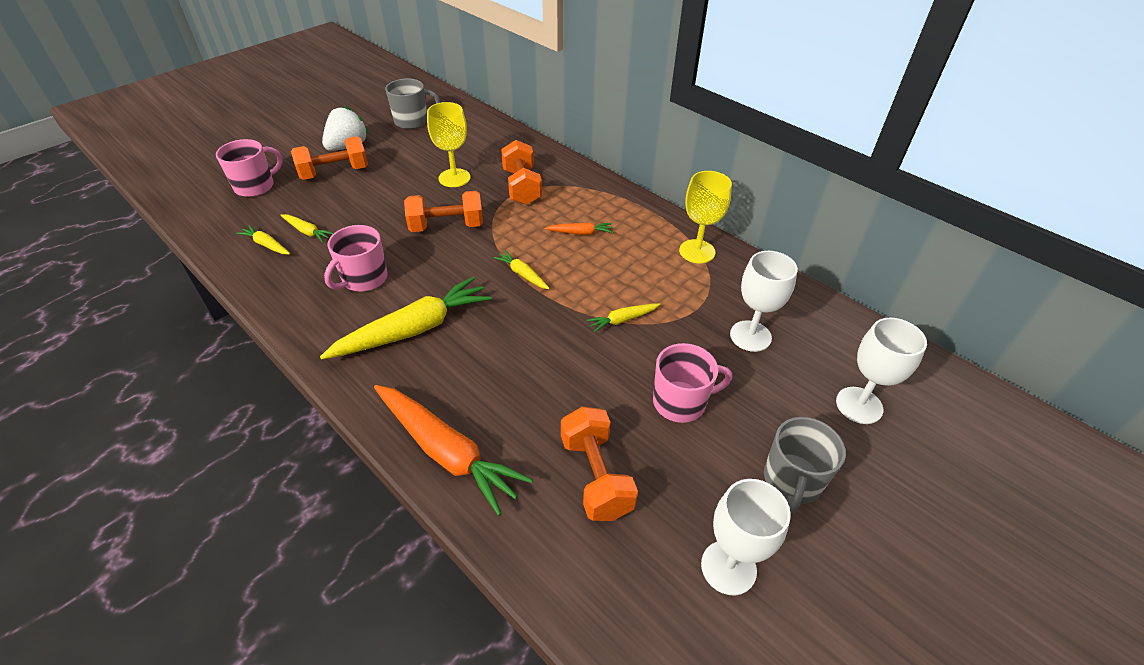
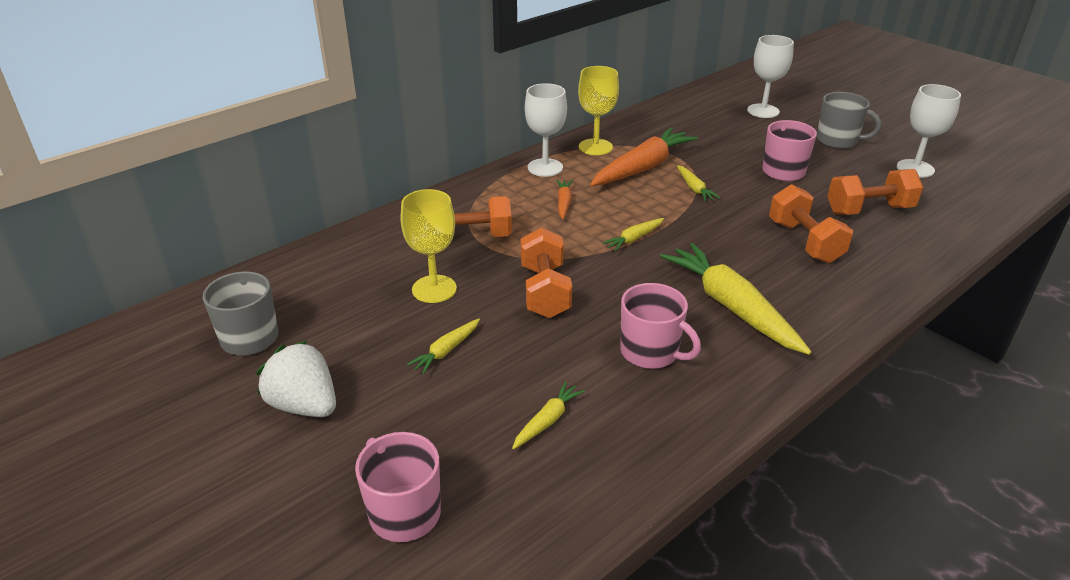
camera: 85 degrees left, 10 degrees down
(266, 245) = (578, 462): yellow carrot -> yellow carrot (446, 351)
(334, 173) = (387, 411): orange dumbbell -> orange dumbbell (804, 242)
(447, 452) = (879, 279): orange carrot -> orange carrot (643, 168)
(750, 336) = (703, 137): white goblet -> white goblet (545, 167)

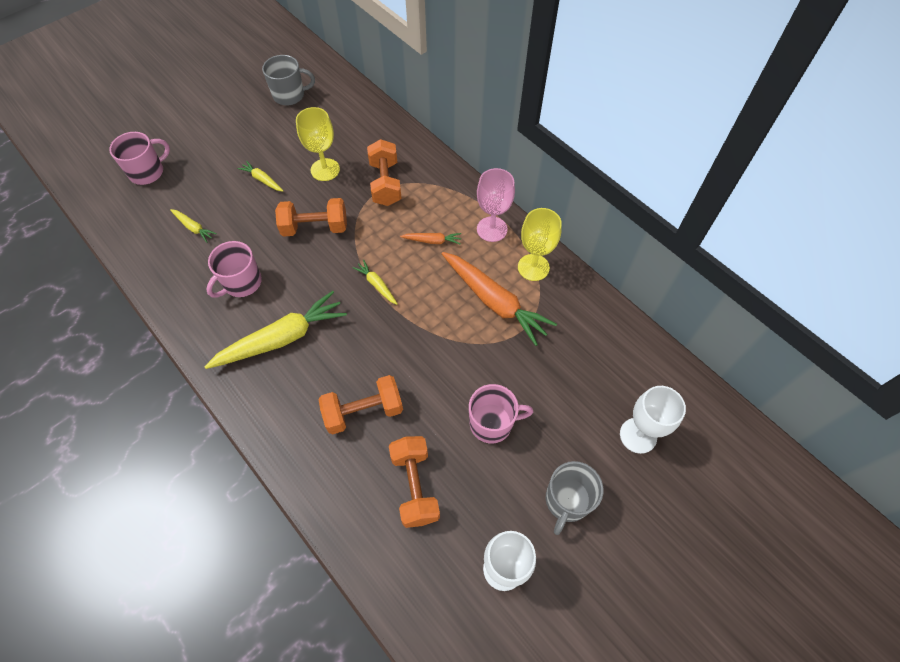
camera: 90 degrees right, 25 degrees up
(304, 405) = (229, 126): white strawberry -> none
(545, 167) = (492, 229): white goblet -> pink goblet
(694, 188) = (456, 338): yellow carrot -> none

